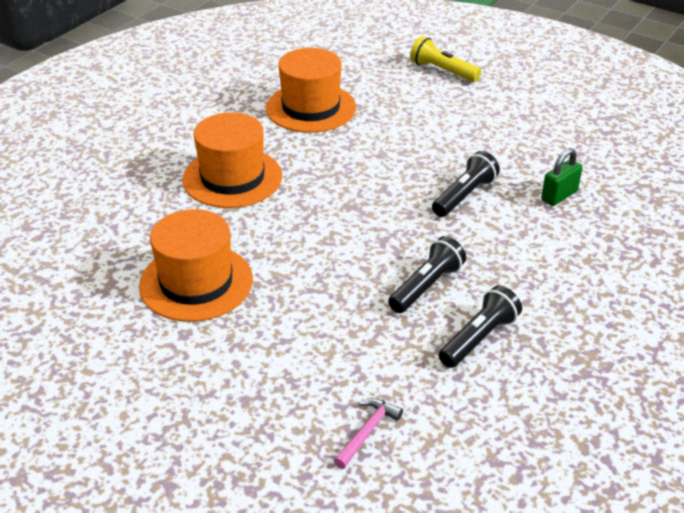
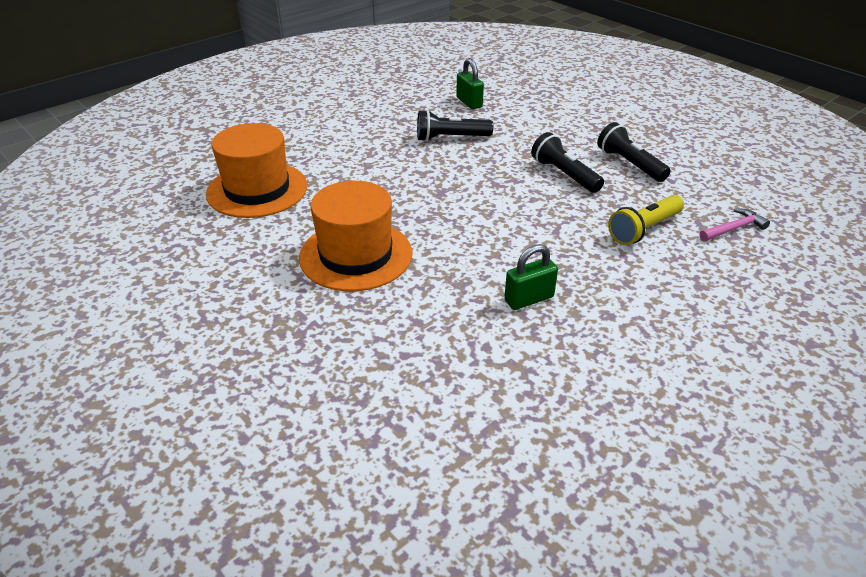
camera: 75 degrees left, 0 degrees up
(196, 282) = (529, 299): orange hat -> green padlock
(367, 432) = (733, 228): pink hammer -> pink hammer turned 105 degrees clockwise
(442, 71) = (252, 113): yellow flashlight -> yellow flashlight (643, 229)
(464, 195) = (450, 138): black flashlight -> black flashlight turned 60 degrees counterclockwise

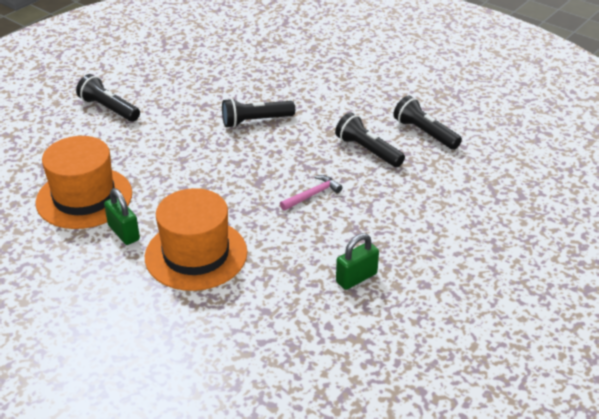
camera: 10 degrees left, 0 degrees up
(307, 115) = (109, 109): none -> black flashlight
(469, 102) = (265, 78): green padlock -> green padlock (124, 233)
(643, 229) = (444, 199): yellow flashlight -> none
(733, 228) = (520, 189): pink hammer -> pink hammer (312, 195)

